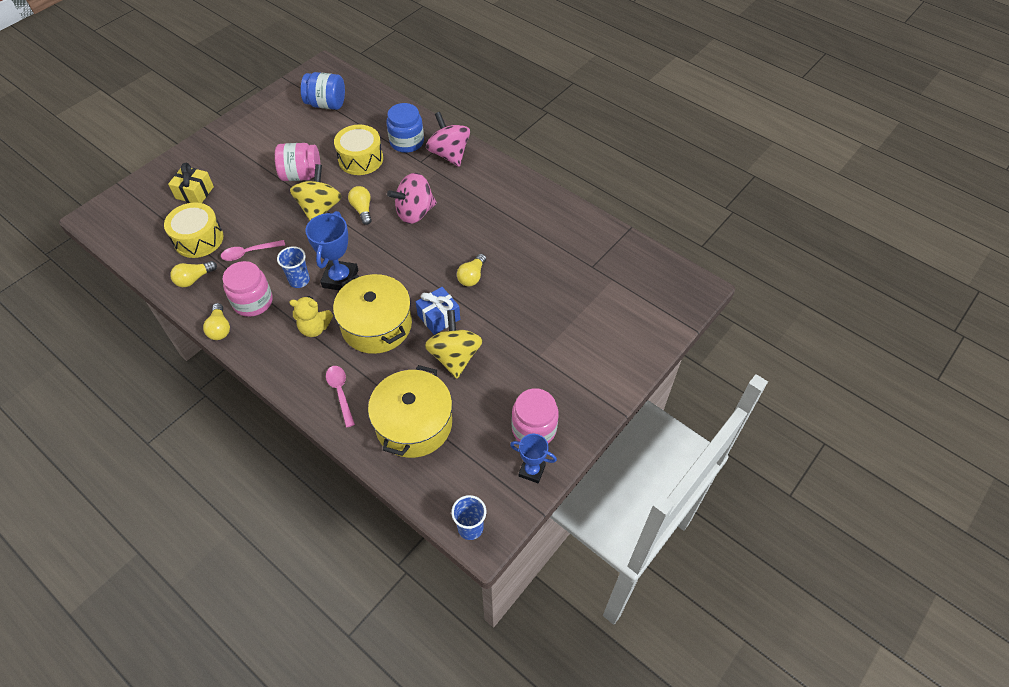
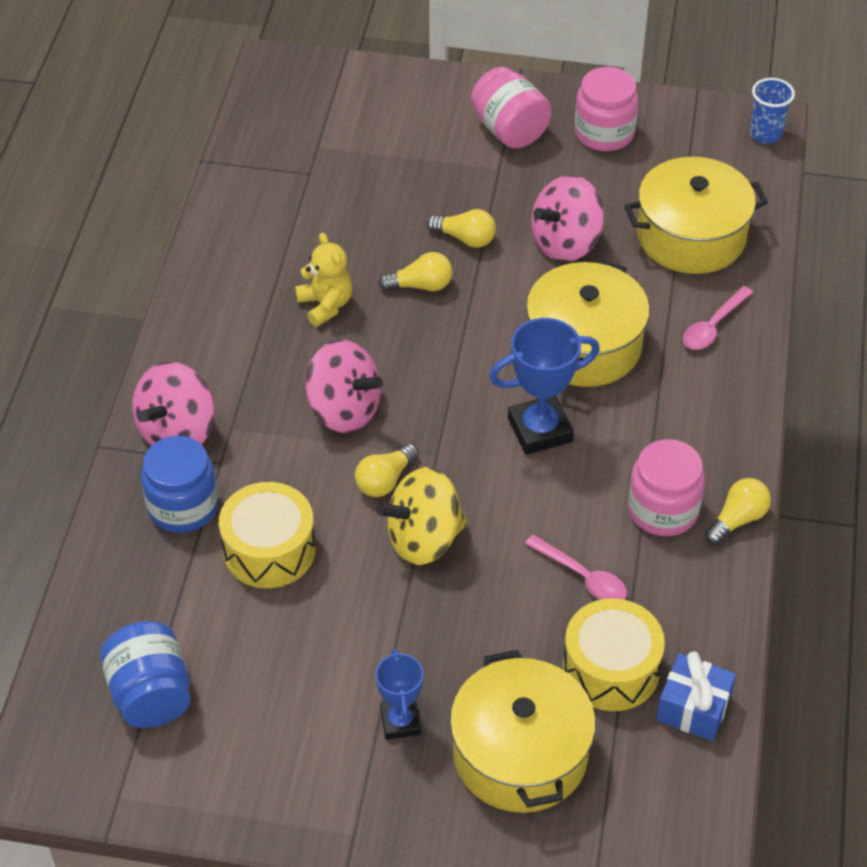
camera: 120 degrees left, 5 degrees down
(194, 192) = (520, 754): yellow gift -> yellow pot
(194, 279) = (687, 616): yellow light bulb -> yellow light bulb (465, 238)
(299, 280) = (582, 477): blue cup -> none
(301, 175) = (366, 614): pink jar -> pink jar (509, 130)
(315, 328) = (644, 409): yellow teddy bear -> yellow teddy bear (325, 305)
(438, 317) = (518, 287): blue gift -> blue gift (693, 708)
(455, 357) = (566, 243): yellow spinning top -> pink spinning top
(532, 471) = (657, 115): blue trophy -> blue trophy (400, 722)

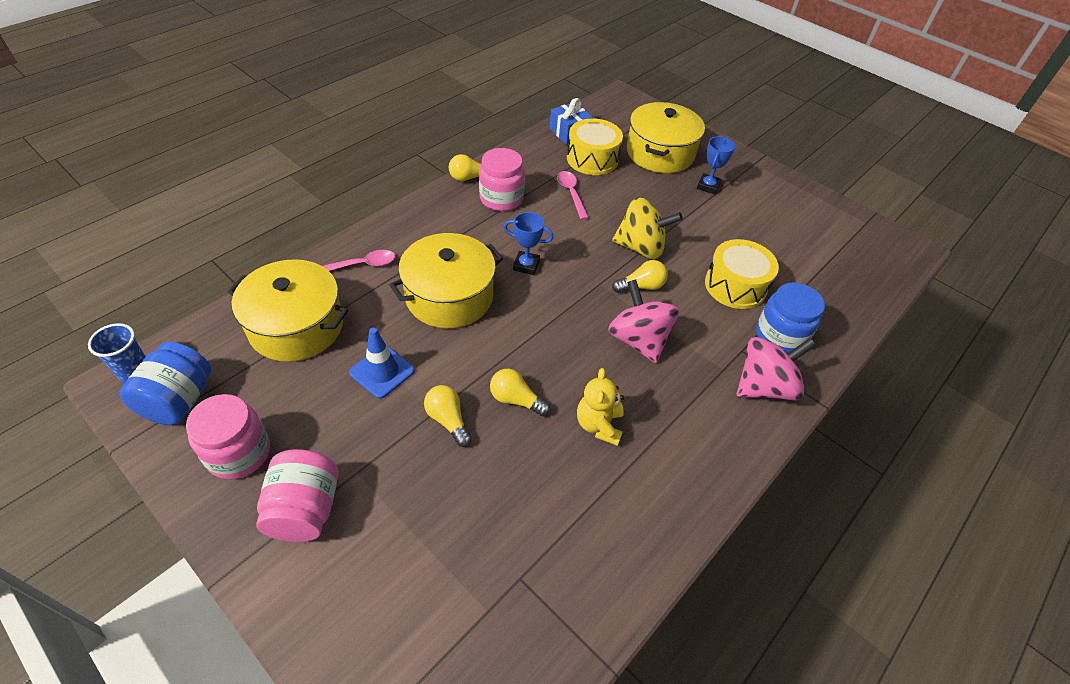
camera: 150 degrees left, 0 degrees up
(150, 694) = (836, 253): blue jar -> blue jar (179, 400)
(540, 430) = (526, 265): blue trophy -> blue trophy, size x0.62
(566, 243) = (382, 371): pink spinning top -> blue traffic cone

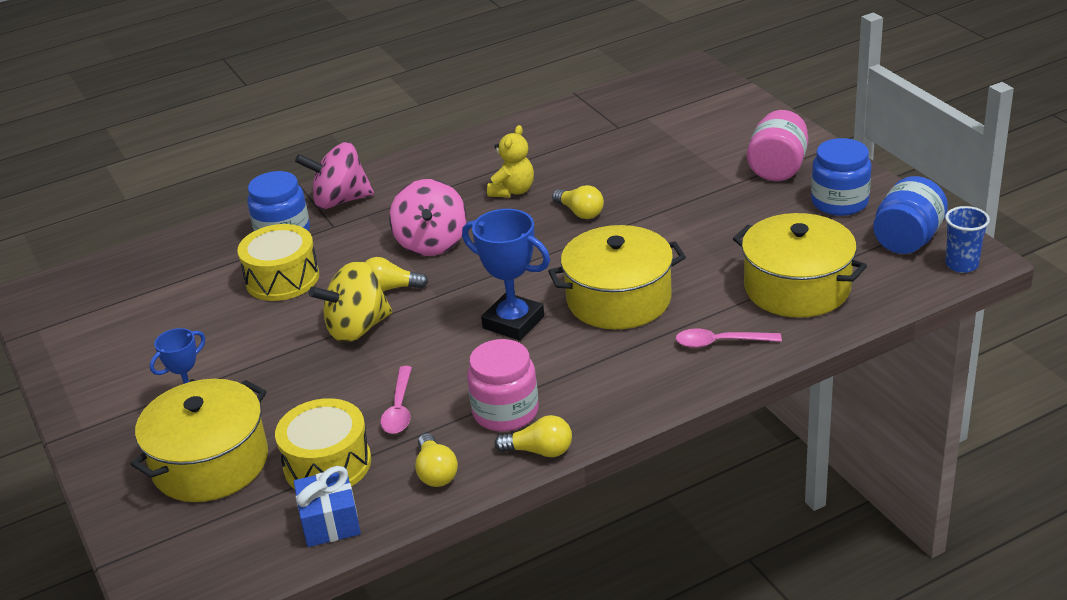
camera: 155 degrees left, 15 degrees down
(239, 453) = (839, 202): pink jar -> blue jar
(382, 371) = (706, 243): blue traffic cone -> none
(448, 420) = (648, 205): yellow light bulb -> yellow light bulb (436, 472)
(526, 265) = (513, 322): blue trophy -> blue trophy, size x1.61
(641, 247) = (357, 328): yellow spinning top -> yellow spinning top turned 60 degrees counterclockwise

